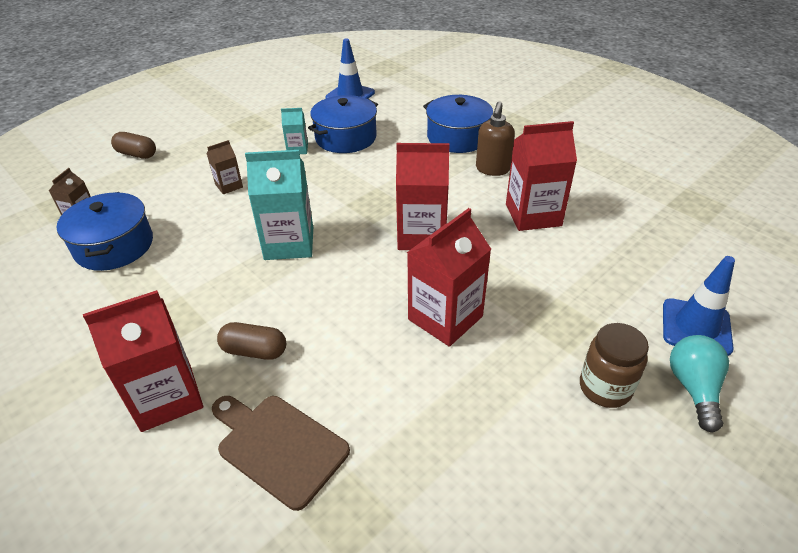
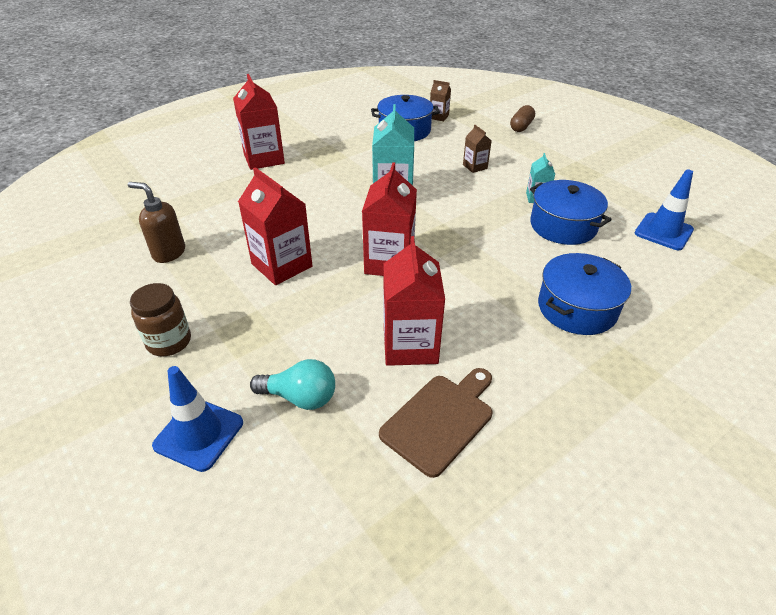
camera: 95 degrees right, 0 degrees up
(254, 351) = (286, 184): brown capsule -> none
(278, 446) = (209, 194): brown cutting board -> brown cutting board (440, 420)
(492, 169) = (504, 327): brown soap dispenser -> brown soap dispenser (168, 253)
(693, 388) = (135, 401): turquoise light bulb -> turquoise light bulb (300, 397)

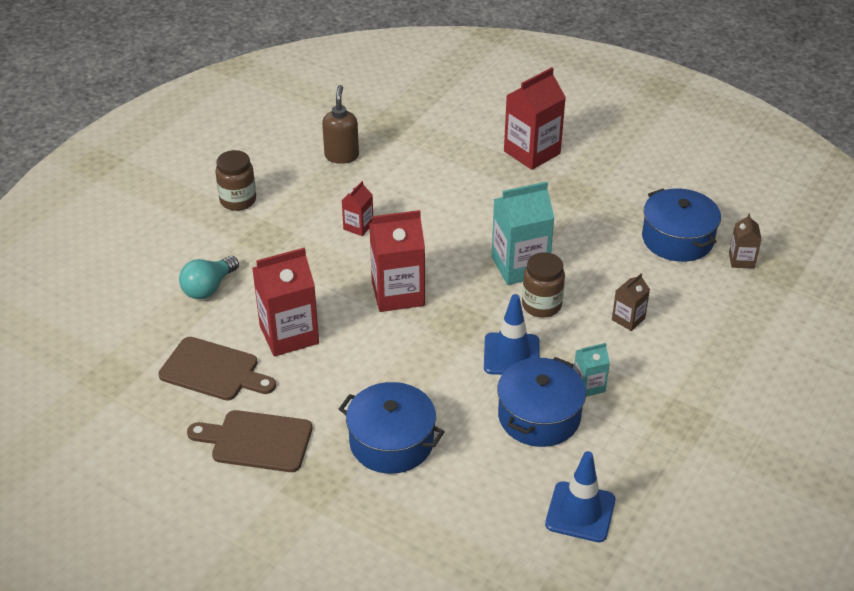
camera: 70 degrees right, 0 degrees up
(199, 434) = (159, 250): blue traffic cone -> blue traffic cone (511, 355)
(282, 265) = (358, 226): red carton -> red carton, size x0.51
(300, 397) = (208, 288): turquoise light bulb -> turquoise light bulb turned 45 degrees clockwise
(443, 196) = (541, 305): none -> brown jar
(521, 127) = (775, 345): brown capsule -> none
(559, 403) = (257, 441): none -> brown cutting board

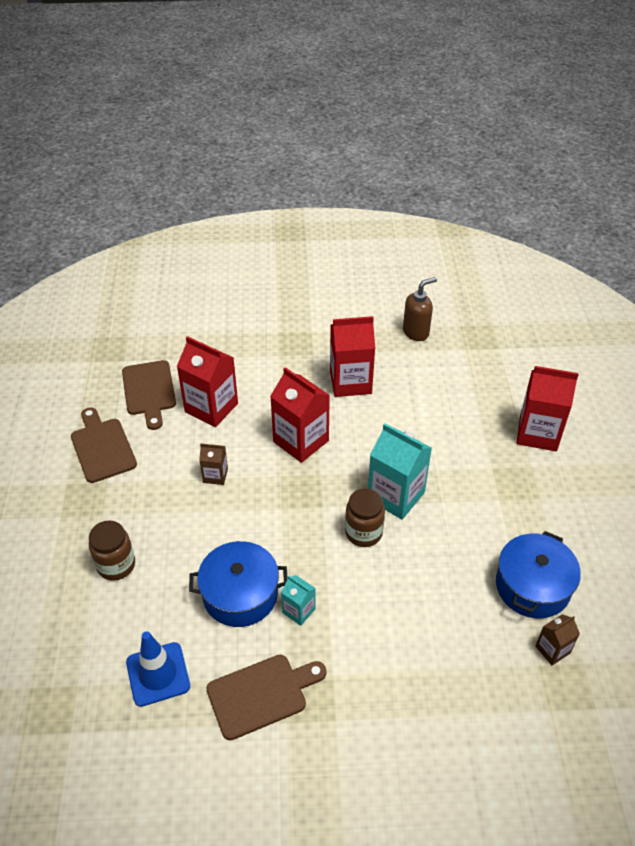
camera: 55 degrees right, 5 degrees up
(208, 288) = (222, 345): turquoise light bulb -> none
(238, 200) = (317, 310): brown jar -> brown jar (116, 565)
(358, 226) = (350, 382): red carton -> red carton, size x1.95
(391, 442) = (150, 518): blue pot -> none
(511, 355) = (293, 542): blue traffic cone -> none
(628, 319) = (398, 599): brown carton -> brown carton (215, 475)
(654, 449) = (261, 694): none -> brown cutting board

